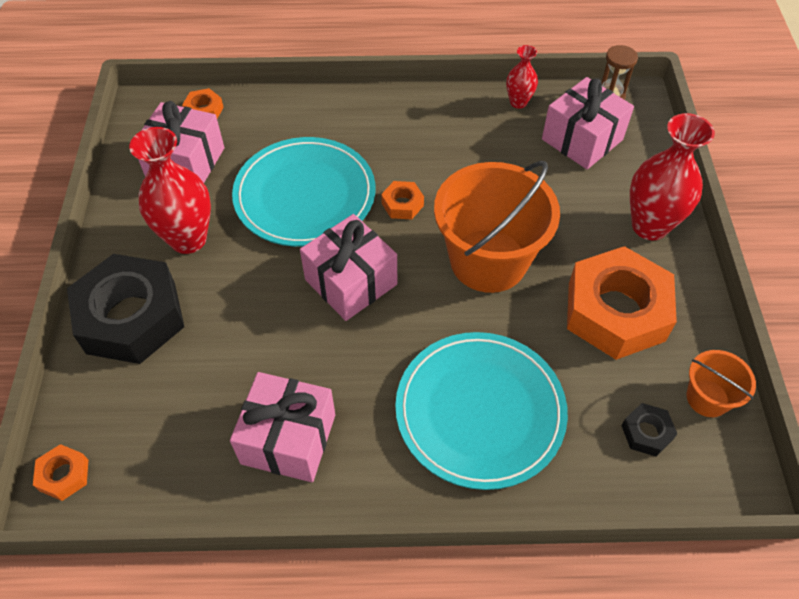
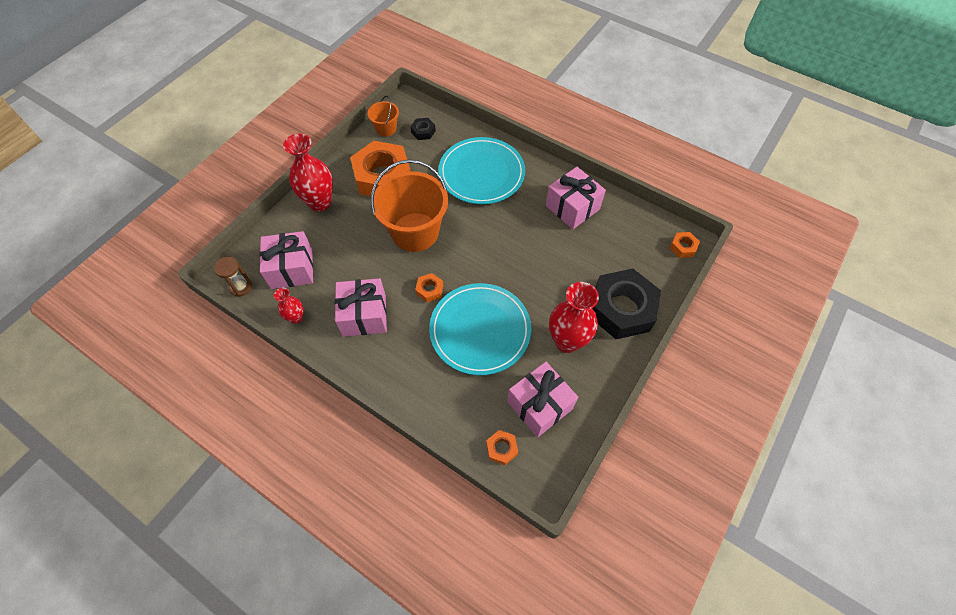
camera: 145 degrees left, 5 degrees up
(351, 282) = (493, 261): pink gift -> pink gift (364, 315)

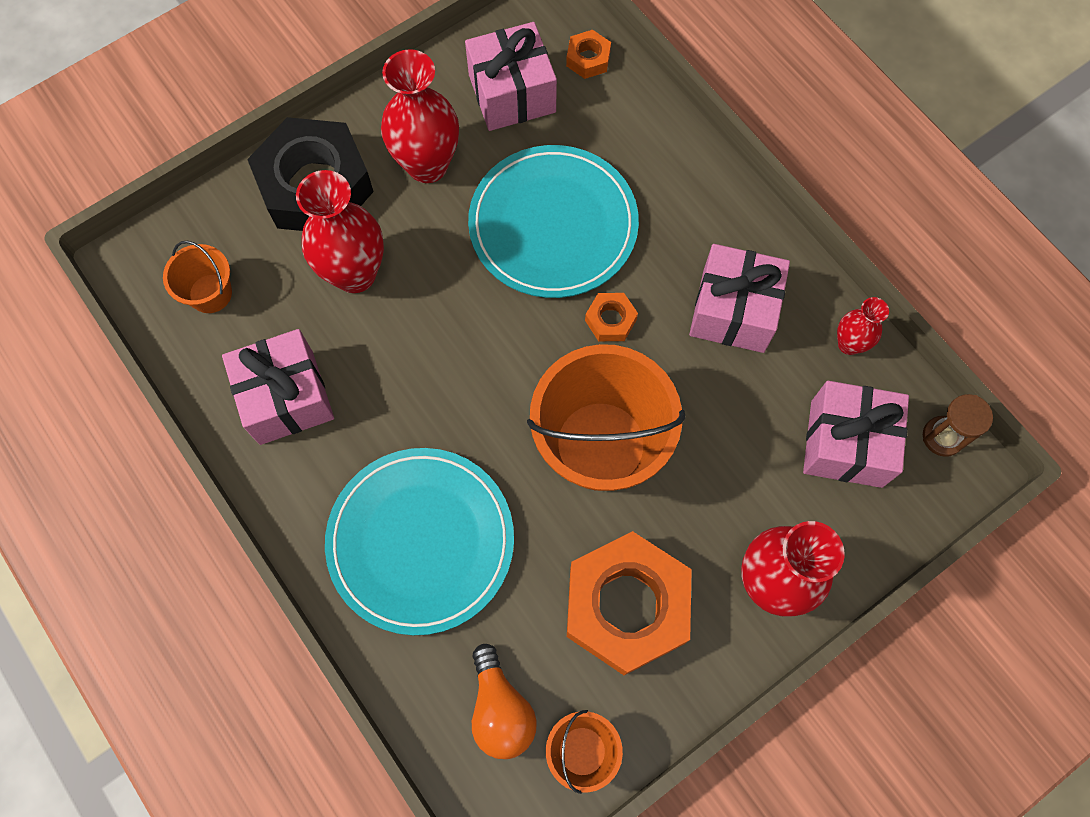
camera: 160 degrees left, 10 degrees up
(423, 131) = (500, 709): black nut -> orange light bulb
(573, 270) = (355, 274): none -> red vase
(638, 239) = (210, 293): none -> orange bucket
(683, 247) = (146, 253): orange nut -> none

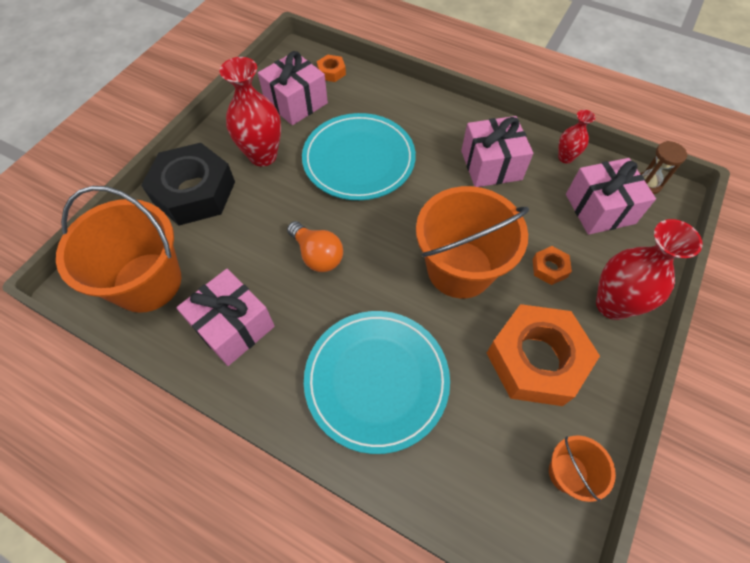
camera: 25 degrees left, 10 degrees down
(210, 293) = (147, 282): orange bucket -> orange bucket, size x2.08
(355, 274) = (245, 232): red vase -> none
(500, 709) = (496, 472): orange light bulb -> orange light bulb (317, 255)
(610, 320) = (423, 197): orange nut -> orange nut (549, 268)

